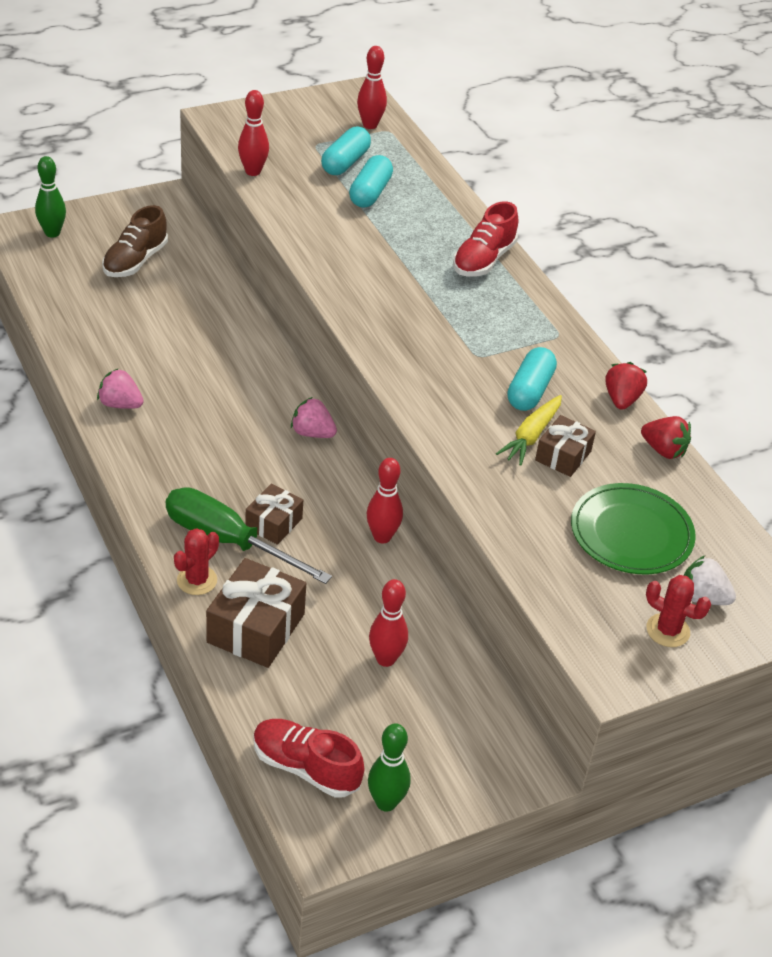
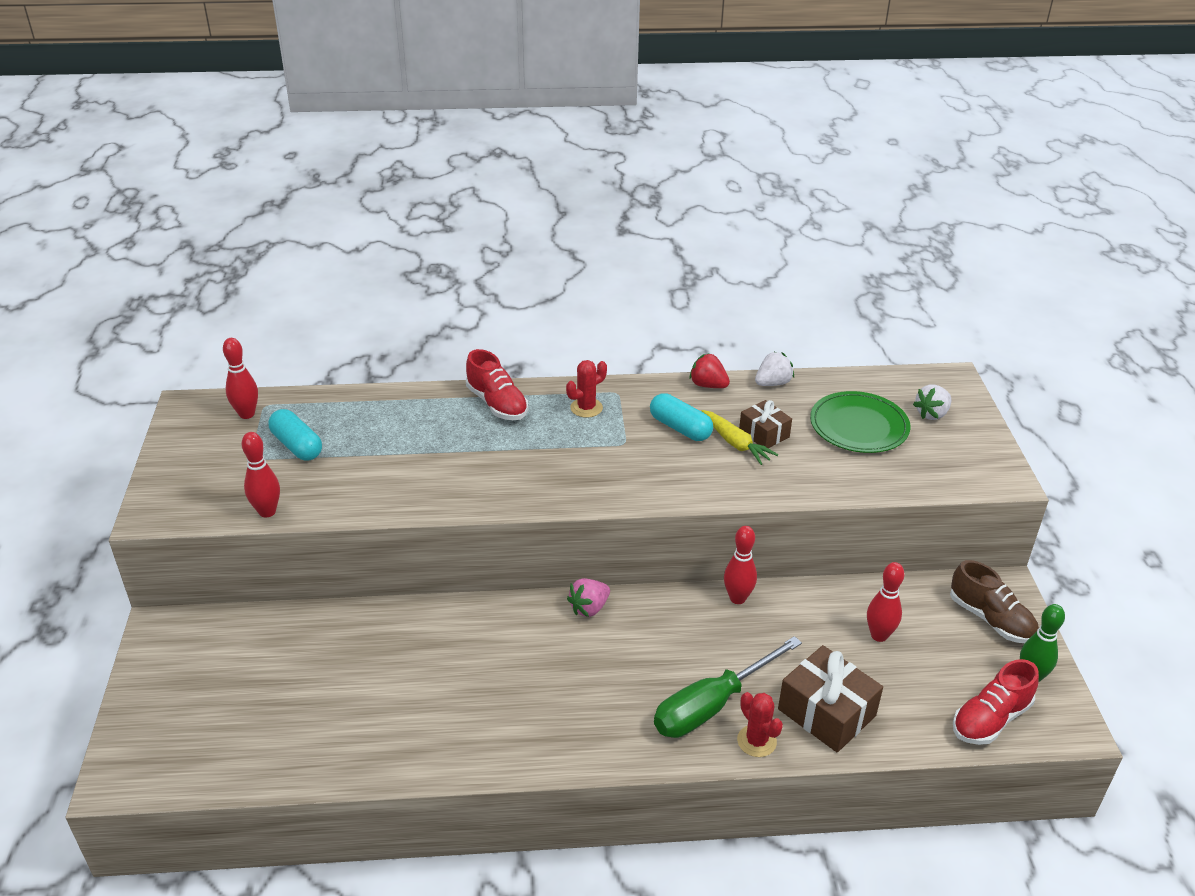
camera: 65 degrees left, 5 degrees down
(52, 233) = (151, 744): green bowling pin -> none
(120, 404) = (484, 745): pink strawberry -> none
(135, 261) = (253, 679): brown shoe -> brown shoe (991, 619)
(274, 523) = (698, 666): brown gift -> none
(370, 193) = (357, 443): turquoise capsule -> none
(663, 450) = (772, 383): red strawberry -> white strawberry
(668, 630) = (962, 440): red cactus -> red cactus (586, 408)

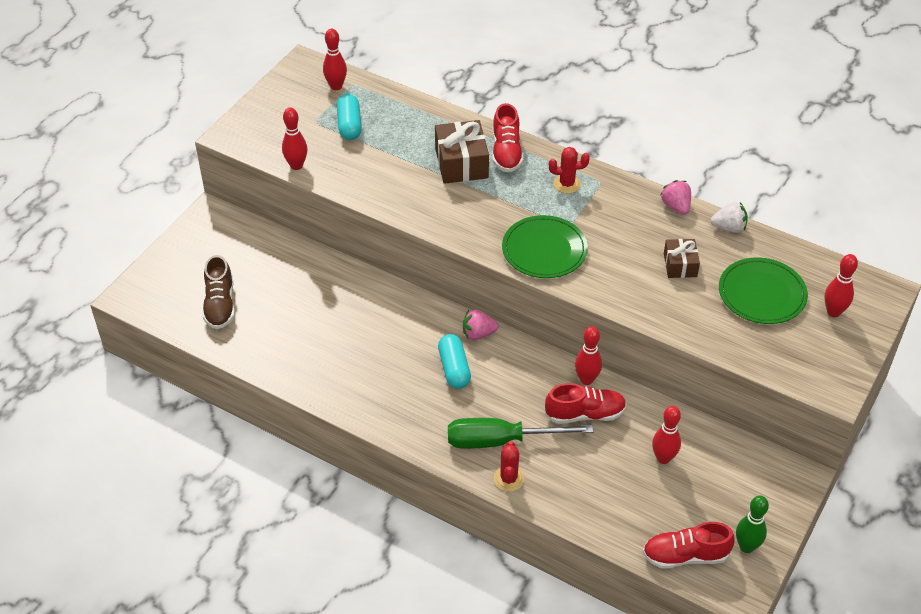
camera: 35 degrees right, 10 degrees up
(623, 477) = (544, 250): none -> green plate
(680, 428) = (621, 231): turquoise capsule -> turquoise capsule (454, 369)
(708, 385) = (676, 206): red strawberry -> pink strawberry
(735, 443) = (650, 262): yellow carrot -> none
(768, 632) = (585, 414): none -> red shoe
(826, 712) = (573, 487): brown gift -> brown gift (461, 163)
(931, 414) = (833, 312): white strawberry -> red bowling pin
(991, 619) = (761, 492): brown shoe -> brown shoe (220, 305)

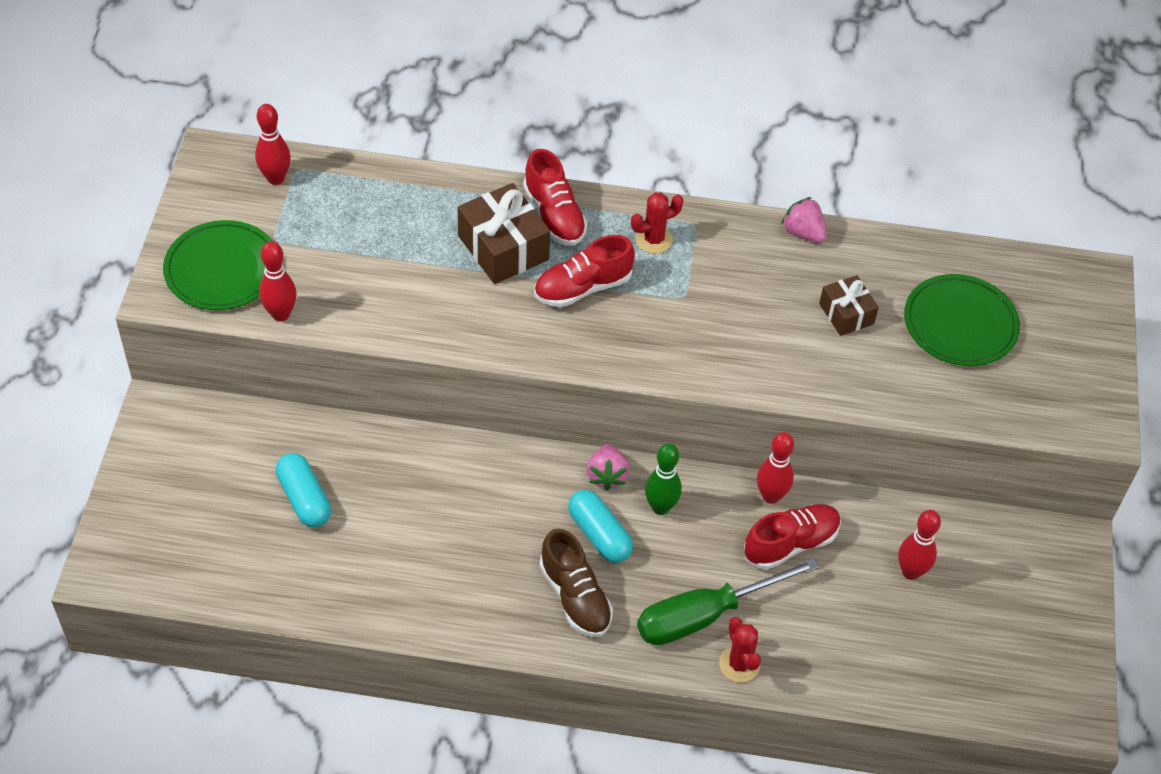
camera: 25 degrees left, 5 degrees up
(220, 305) = (240, 543): brown shoe -> brown shoe (575, 597)
(349, 125) = (324, 232): turquoise capsule -> turquoise capsule (304, 499)
(478, 334) = (607, 476): pink strawberry -> pink strawberry turned 60 degrees counterclockwise
(544, 250) = (670, 342): green plate -> green plate (222, 269)
(685, 556) = (994, 692): red shoe -> red shoe (582, 288)
(729, 227) = (880, 244): white strawberry -> none
(746, 546) = (1057, 655): green bowling pin -> green bowling pin (660, 507)
(833, 312) = (1052, 323): red bowling pin -> none

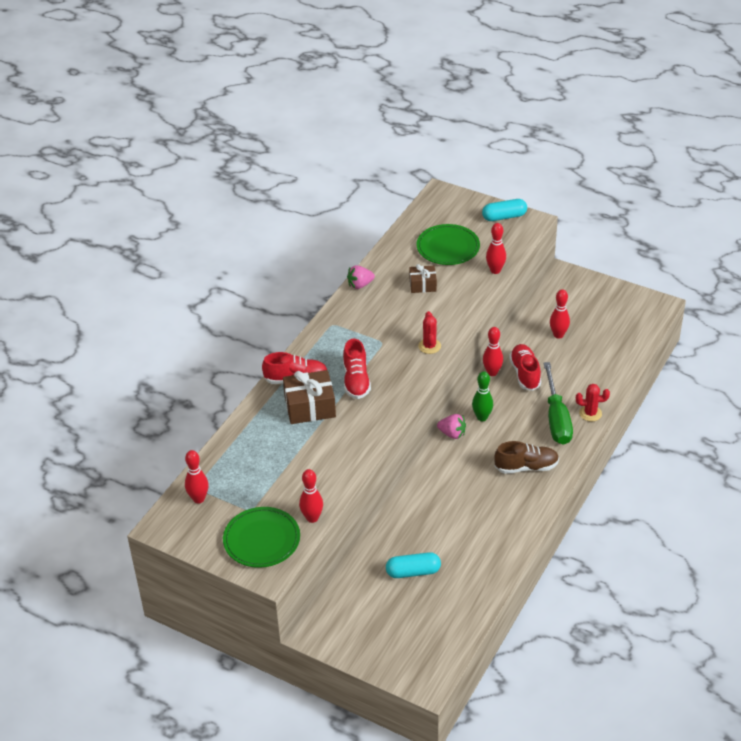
camera: 65 degrees left, 10 degrees down
(599, 534) = (490, 447): turquoise capsule -> turquoise capsule (504, 217)
(653, 239) = (335, 343): red cactus -> red cactus (429, 346)
(937, 405) = (495, 270): none -> red bowling pin

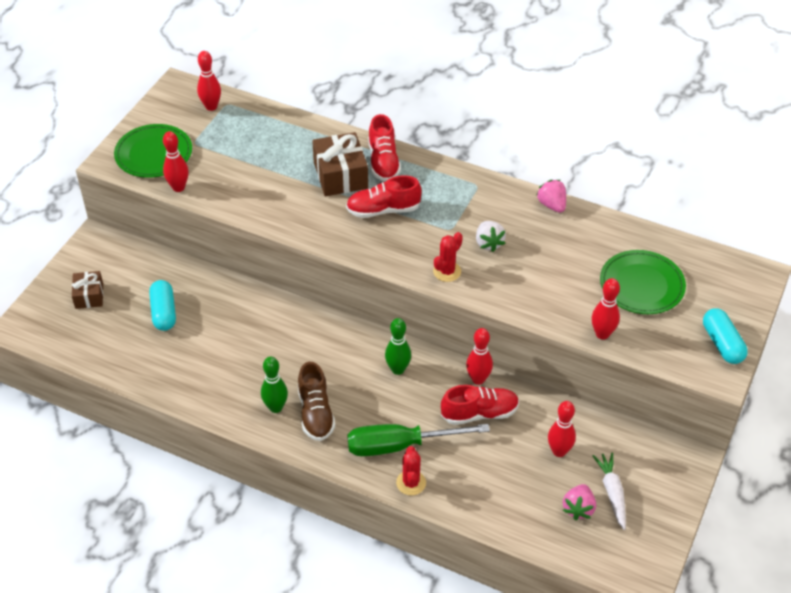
camera: 85 degrees right, 5 degrees up
(400, 322) = (488, 243): none -> white strawberry
(422, 285) = (561, 262): brown gift -> brown gift (89, 296)
(429, 346) = (447, 271): red cactus -> red cactus turned 45 degrees counterclockwise
(452, 434) = (369, 341): pink strawberry -> pink strawberry (578, 508)
(521, 492) = (276, 407): none -> green bowling pin
(592, 312) = (612, 493): none -> white carrot

